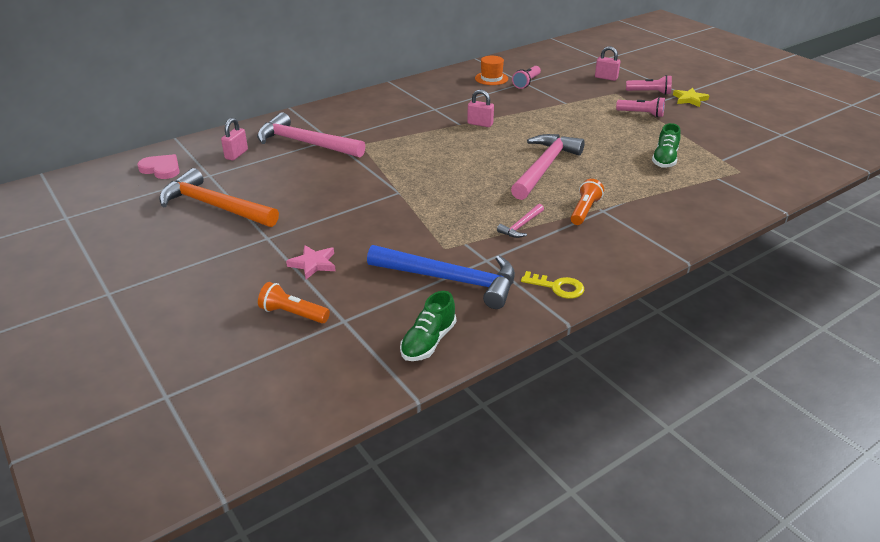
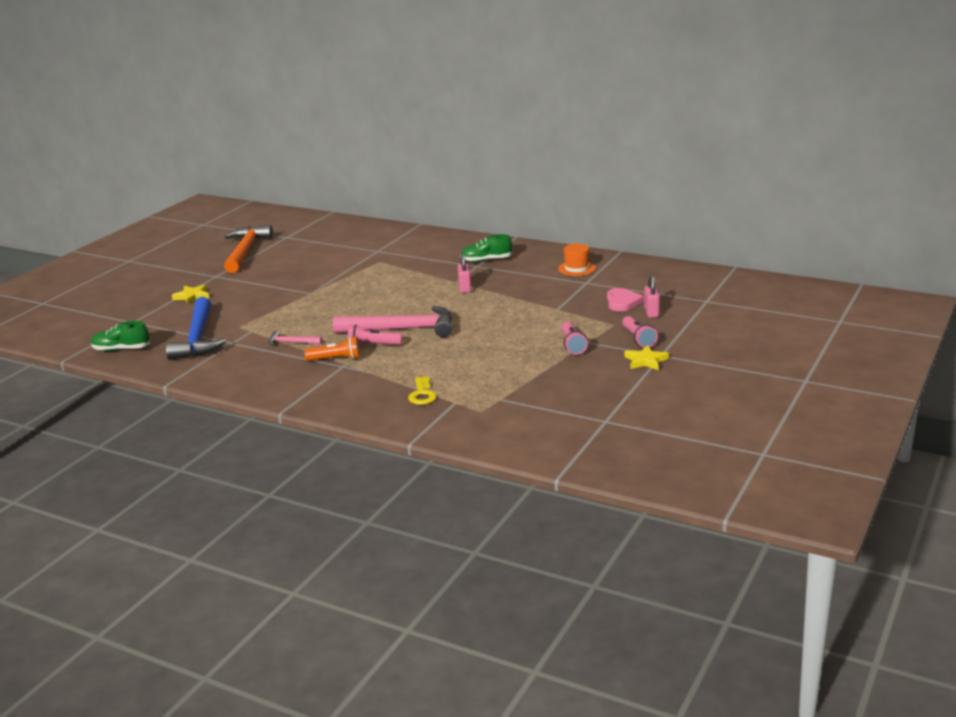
camera: 65 degrees right, 10 degrees down
(161, 169) = (283, 223): pink heart -> pink heart (622, 302)
(236, 154) = (324, 234): pink padlock -> none
(293, 314) = (132, 307): orange flashlight -> none
(305, 143) = (362, 246): pink hammer -> none
(313, 264) = (192, 296): pink star -> yellow star
(526, 83) = (586, 284): pink flashlight -> pink flashlight (372, 346)
(557, 287) = (210, 373): yellow key -> yellow key (422, 394)
(664, 159) = (472, 373): green shoe -> green shoe (486, 260)

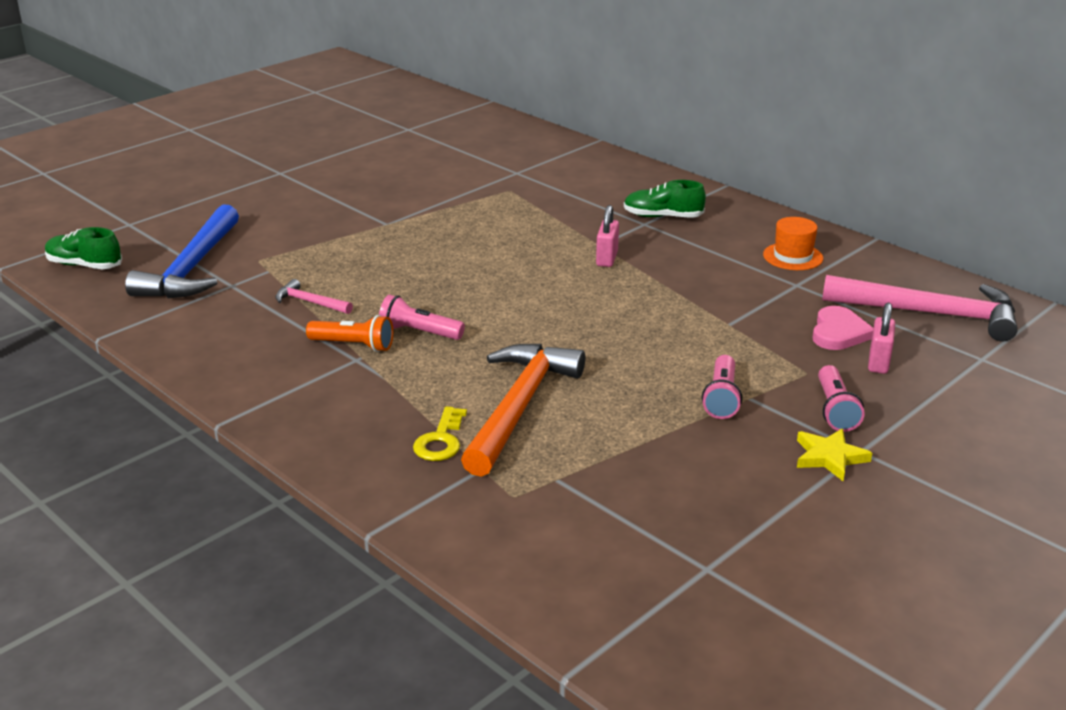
camera: 15 degrees right, 5 degrees up
(192, 296) = (229, 199): yellow star -> none
(245, 251) = (342, 141): orange hammer -> orange hammer (519, 407)
(402, 329) = (478, 312): pink hammer -> pink hammer (930, 314)

